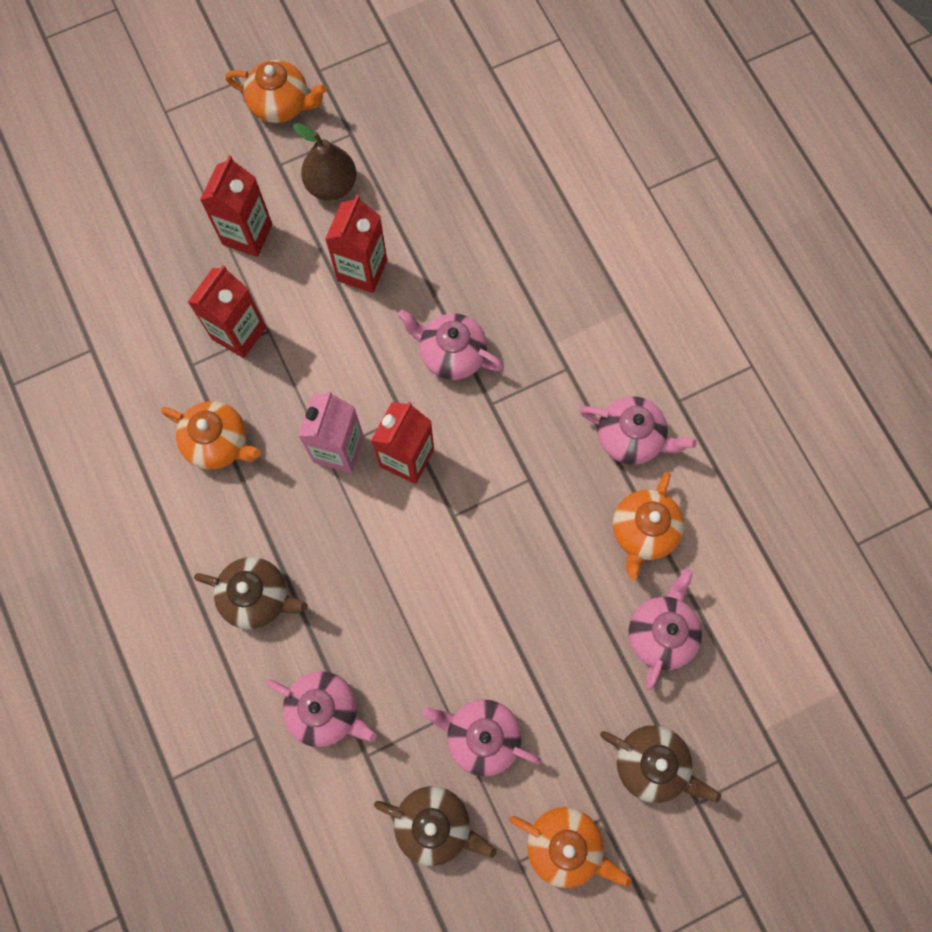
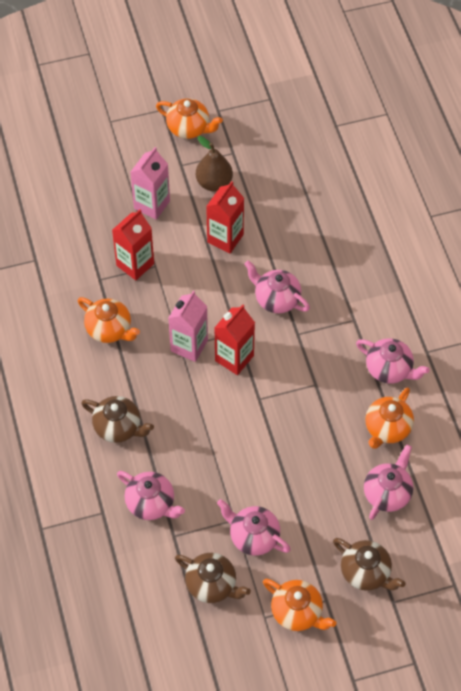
camera: 10 degrees right, 15 degrees down
(247, 234) = (152, 205): red carton -> pink carton

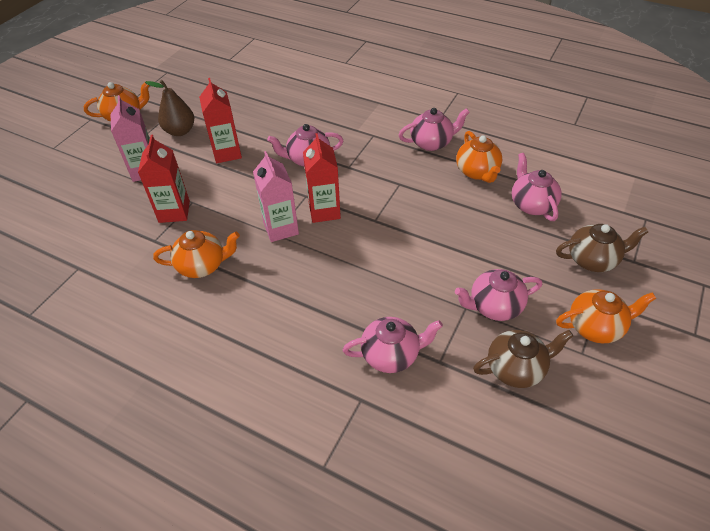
camera: 45 degrees left, 10 degrees down
(118, 427) = (293, 324): brown teapot -> none

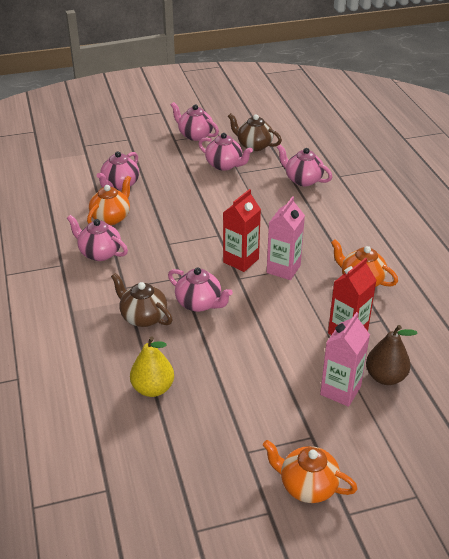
camera: 135 degrees left, 10 degrees down
(180, 131) = (269, 415): brown pear -> brown pear (385, 377)
(227, 153) = (253, 356): red carton -> none
(266, 101) = (153, 388): none -> yellow pear
(592, 260) = (144, 150): brown teapot -> brown teapot (143, 317)
(595, 327) = (195, 135): orange teapot -> pink teapot

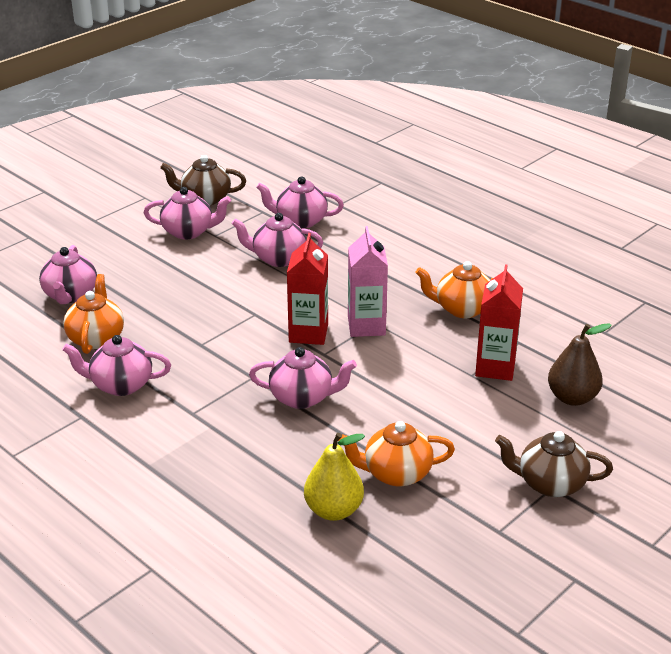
camera: 30 degrees left, 5 degrees down
(143, 317) = (248, 438): brown teapot -> brown teapot (550, 483)
(195, 135) = (117, 207): pink teapot -> pink teapot (278, 258)
(307, 486) = (590, 536): orange teapot -> orange teapot (396, 473)
(340, 390) = (539, 429): pink carton -> none

